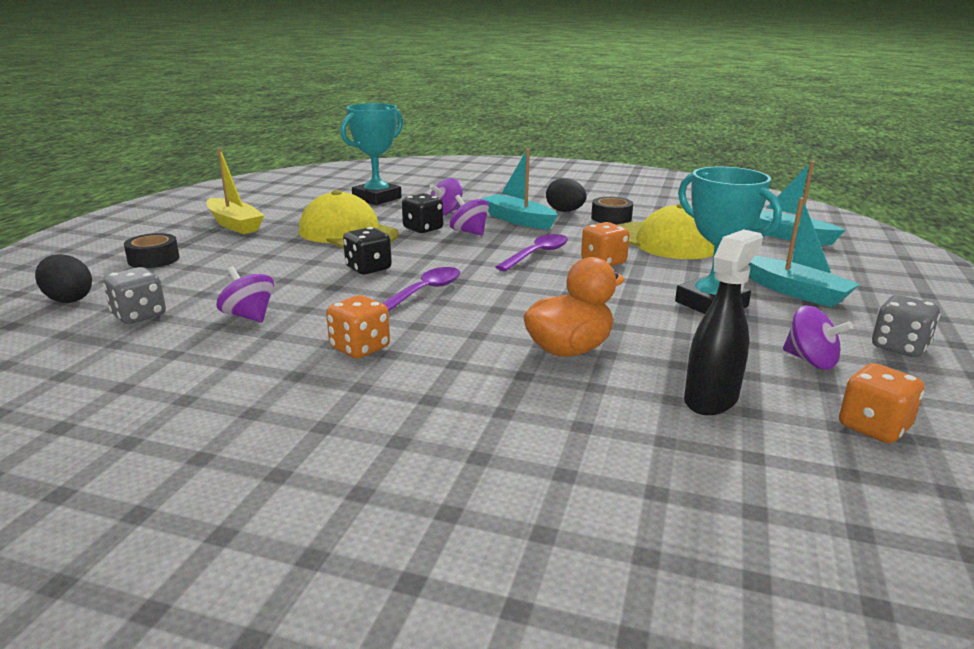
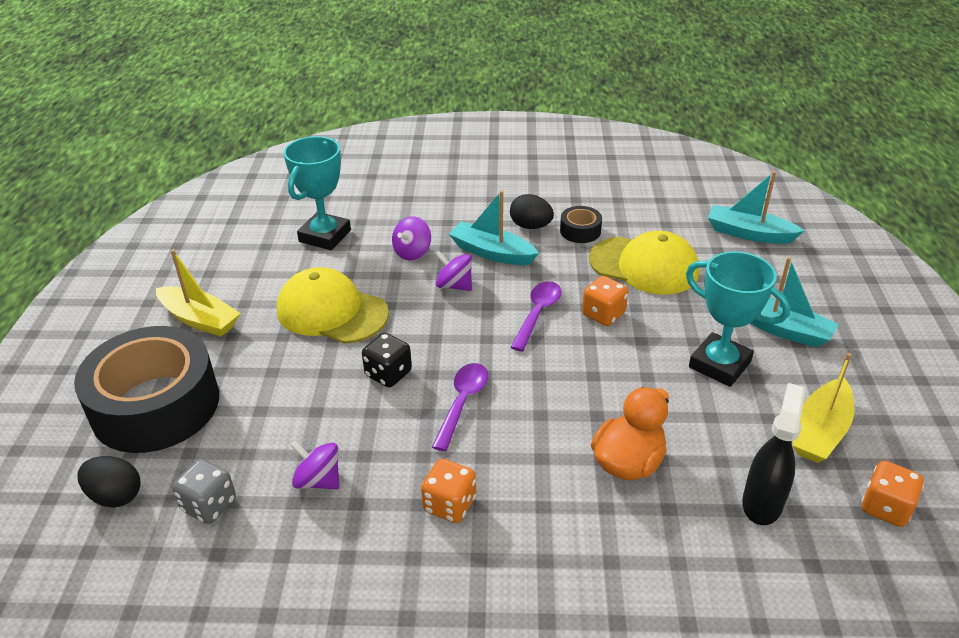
camera: 15 degrees left, 15 degrees up
(153, 259) = (155, 405): black tape -> black tape, size x2.44
(423, 229) = (405, 289): black dice -> none
(810, 361) = (820, 431): purple spinning top -> yellow boat
(899, 347) = (880, 395): grey dice -> none

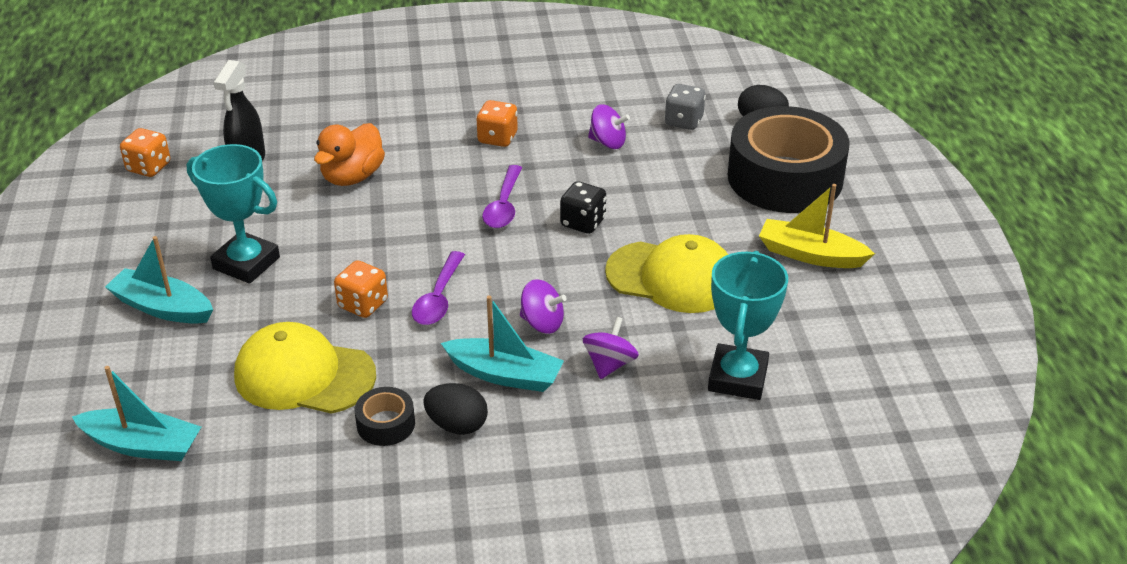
camera: 170 degrees right, 0 degrees up
(820, 431) = (173, 214): yellow boat -> none

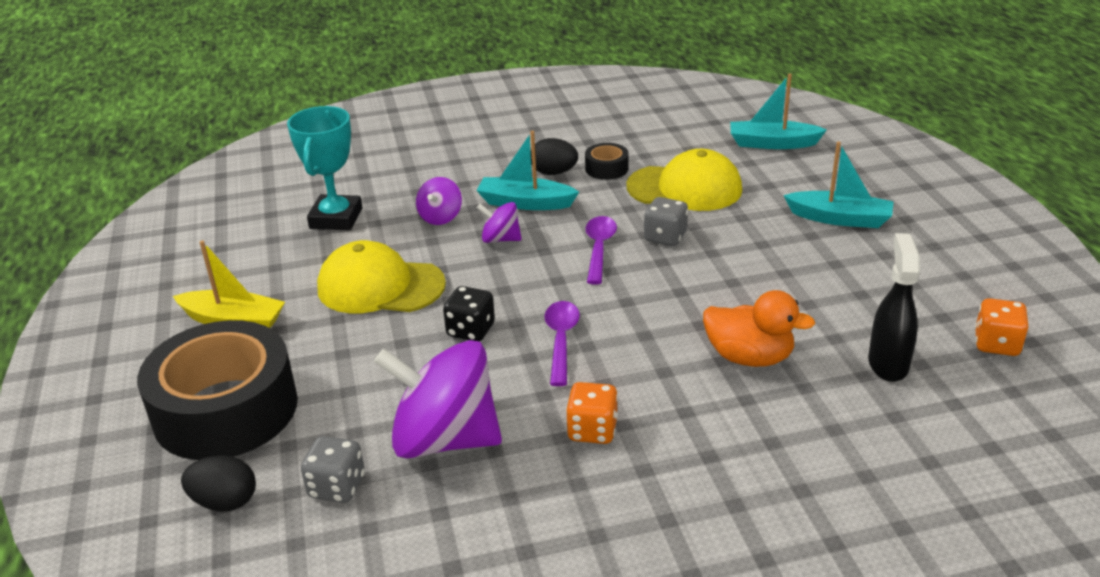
camera: 175 degrees right, 5 degrees down
(246, 263) = (796, 259): turquoise trophy -> none
(352, 177) = (749, 357): orange duck -> orange duck turned 90 degrees clockwise
(363, 304) = (665, 237): orange dice -> grey dice
(608, 142) = (445, 439): purple spinning top -> purple spinning top, size x2.13

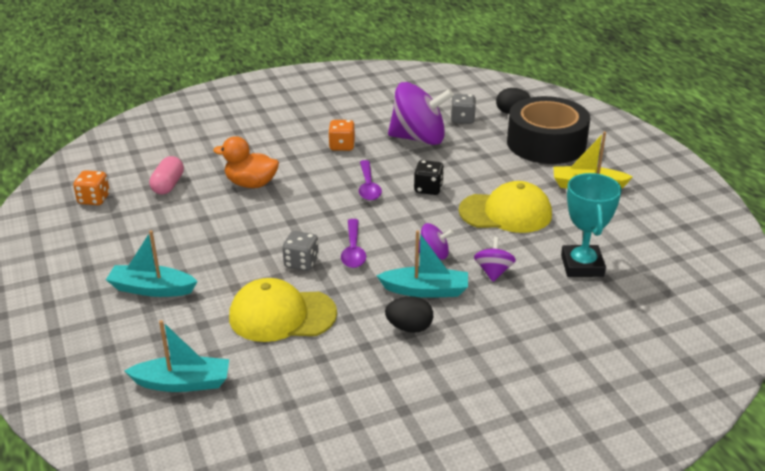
camera: 170 degrees right, 0 degrees up
(606, 168) = (358, 336): black tape -> none
(888, 364) = (168, 185): black spray bottle -> pink capsule

